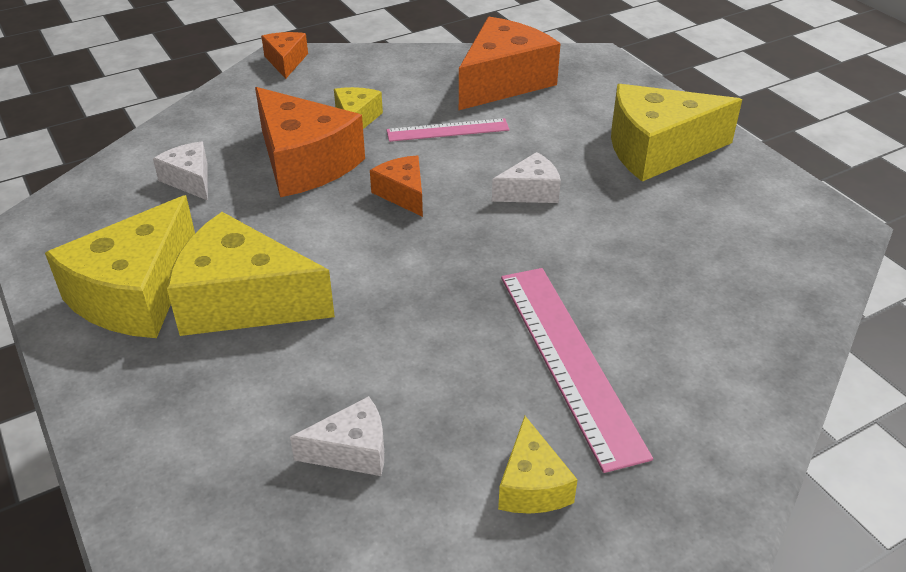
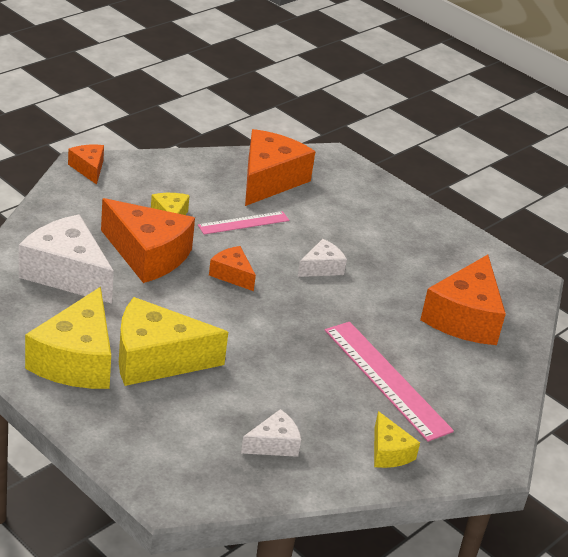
camera: 20 degrees left, 5 degrees down
(190, 180) = (67, 274): white cheese -> white cheese, size x1.96
(658, 150) = (399, 231): yellow cheese -> none
(721, 275) = (465, 318): none -> orange cheese

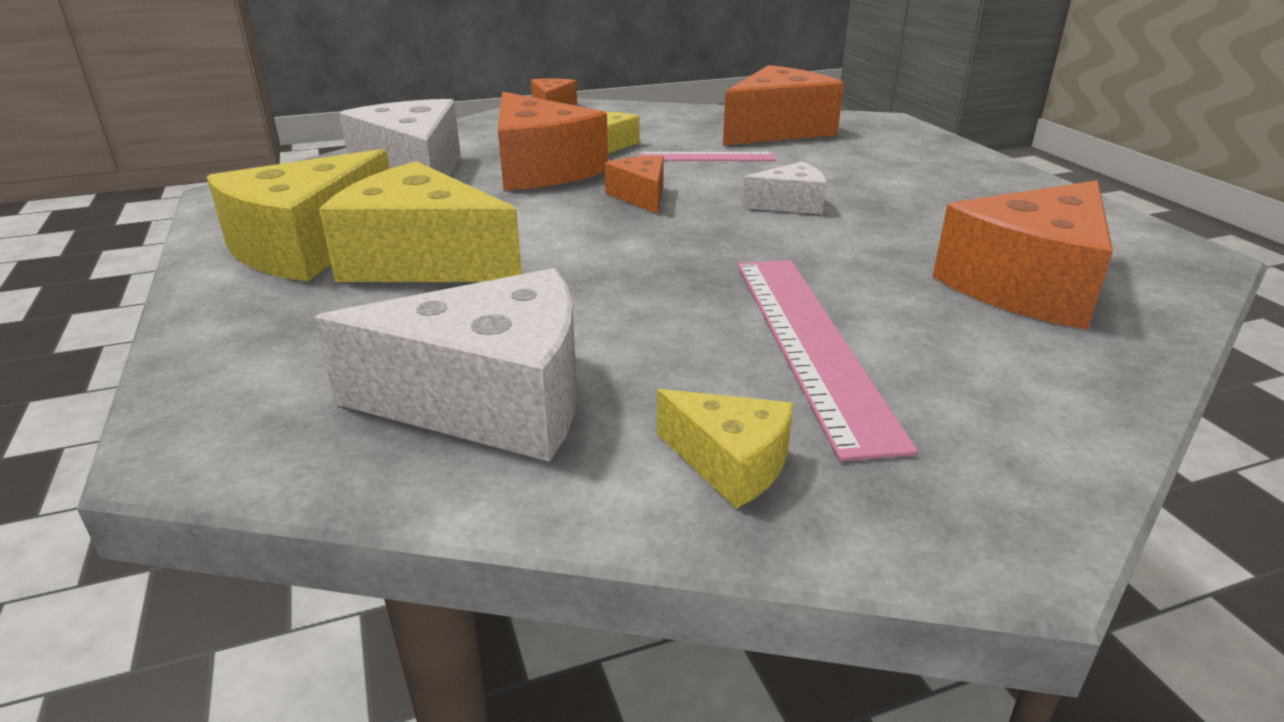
camera: 30 degrees right, 5 degrees down
(274, 444) = (491, 401): white cheese -> white cheese, size x1.96
(389, 452) = (730, 463): yellow cheese -> yellow cheese turned 60 degrees counterclockwise

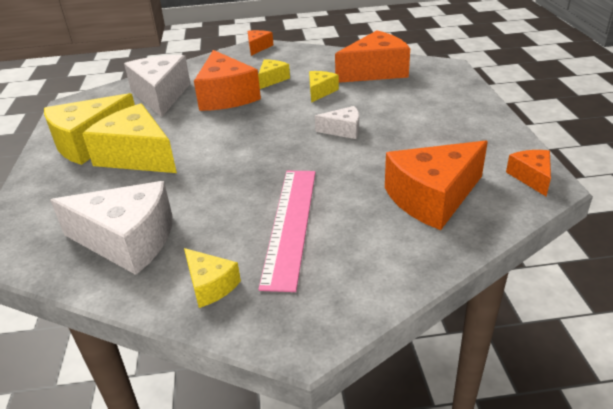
camera: 15 degrees right, 5 degrees up
(640, 196) = (266, 119): orange cheese -> orange cheese (531, 177)
(706, 157) = (320, 92): pink ruler -> yellow cheese

